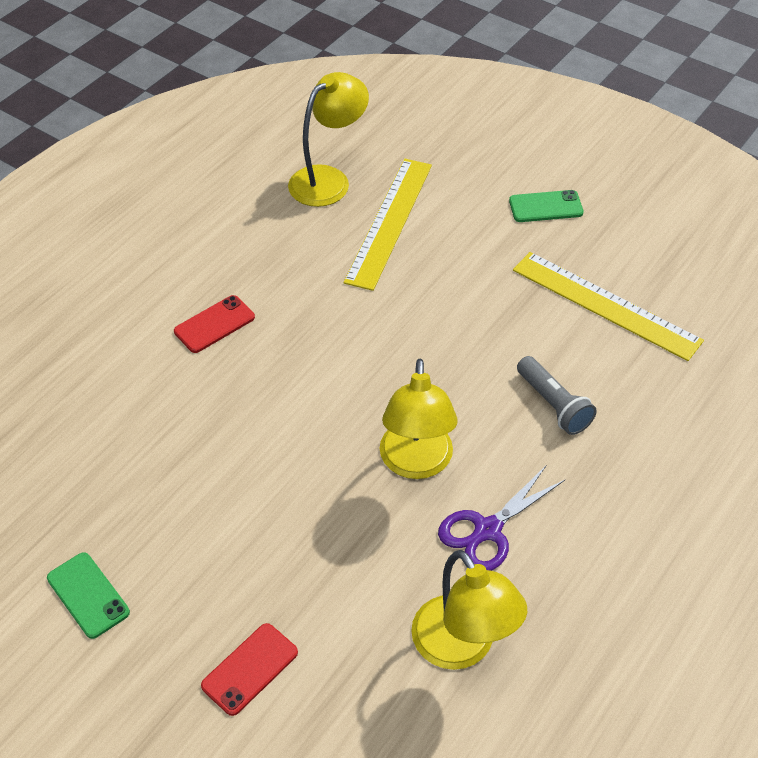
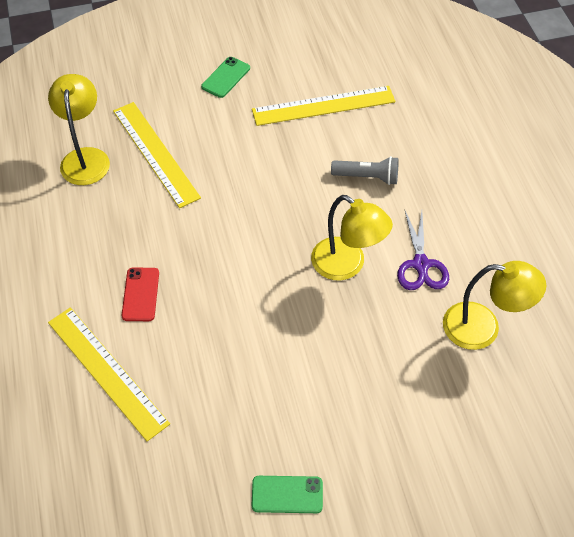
camera: 50 degrees left, 5 degrees up
(106, 359) = (106, 372): none -> yellow ruler
(250, 669) = (413, 438): red phone -> none

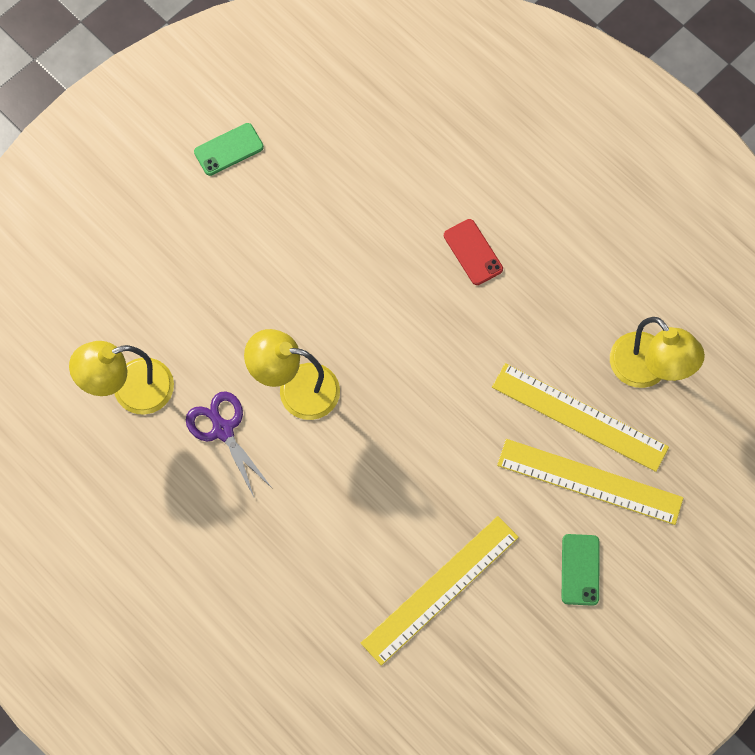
camera: 150 degrees right, 15 degrees up
(106, 372) = (447, 167): yellow ruler -> yellow ruler (589, 481)
(367, 177) = (334, 512): grey flashlight -> none

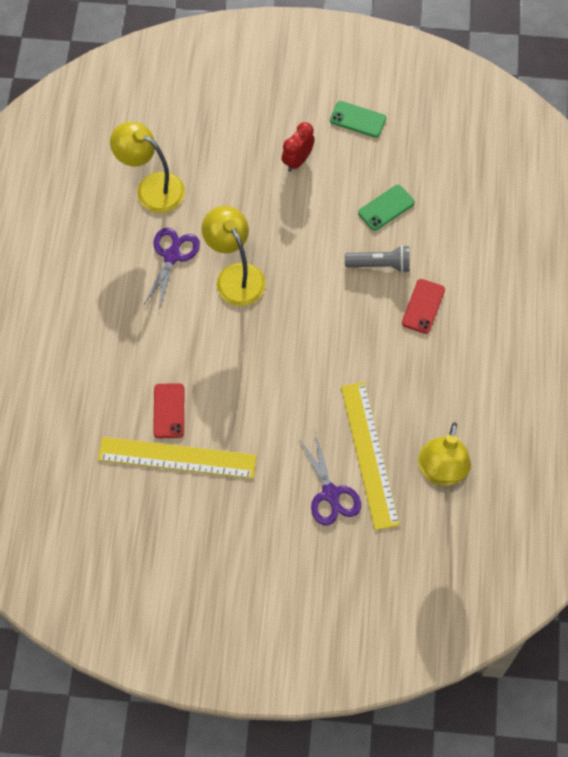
camera: 50 degrees right, 5 degrees down
(224, 237) = (297, 161): none -> red clock
(385, 560) = (169, 411): none -> red phone
(398, 254) = (380, 264): none -> grey flashlight
(580, 569) = (264, 532): green phone -> green phone (386, 208)
(589, 481) = (330, 494): yellow ruler -> purple scissors

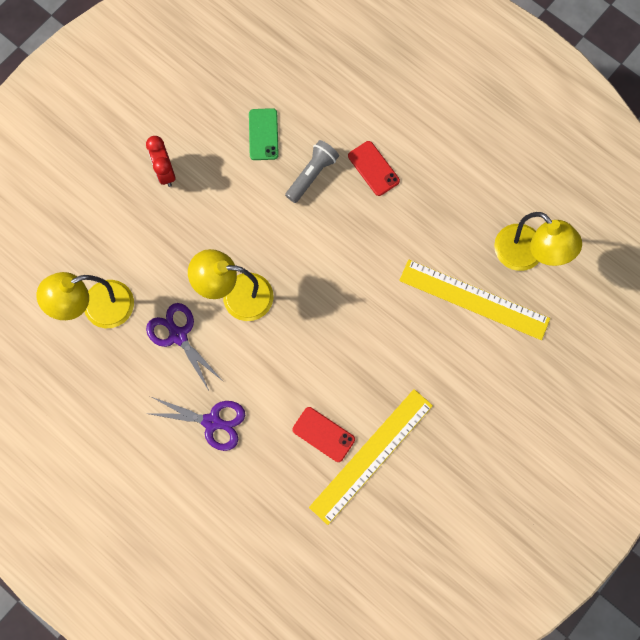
camera: 55 degrees left, 10 degrees up
(330, 494) = (487, 353): purple scissors -> purple scissors (212, 422)
(358, 119) = (163, 99): green phone -> none

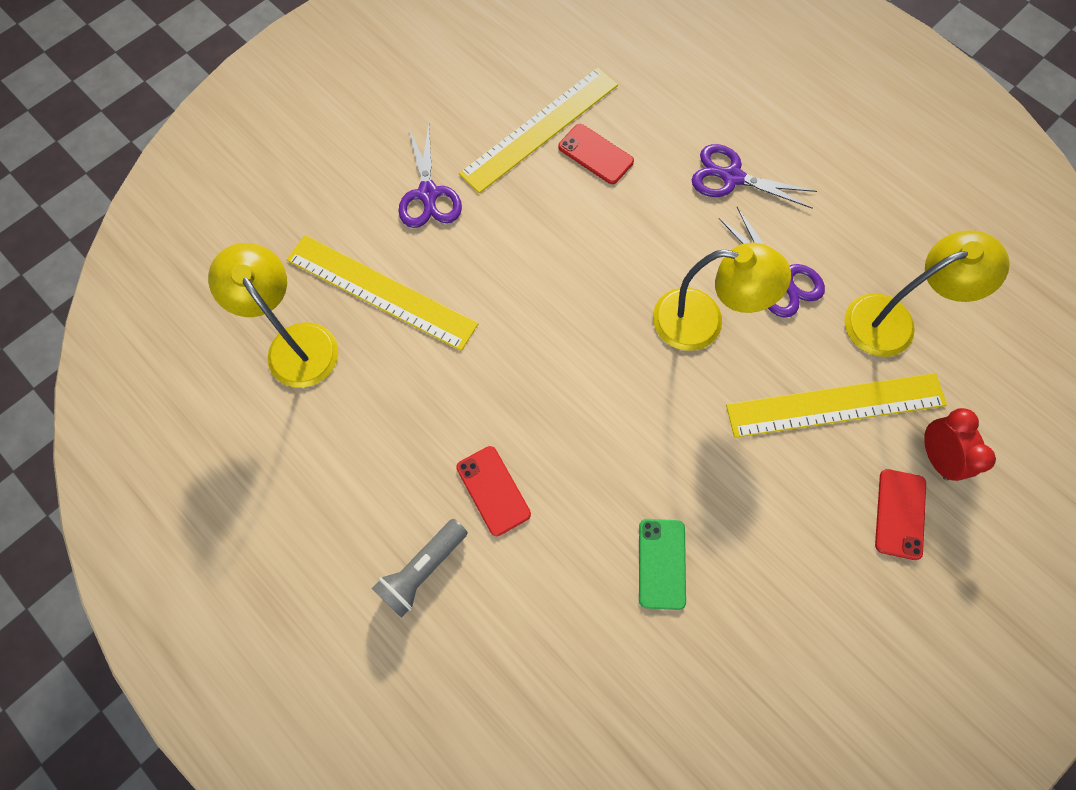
camera: 175 degrees left, 5 degrees down
(111, 175) = (900, 514): none -> red phone
(145, 243) = (835, 405): none -> yellow ruler
(165, 172) = (815, 512): red clock -> red clock (935, 456)
(312, 175) = (588, 488): grey flashlight -> grey flashlight (422, 570)
(454, 385) = (428, 194): none -> purple scissors

